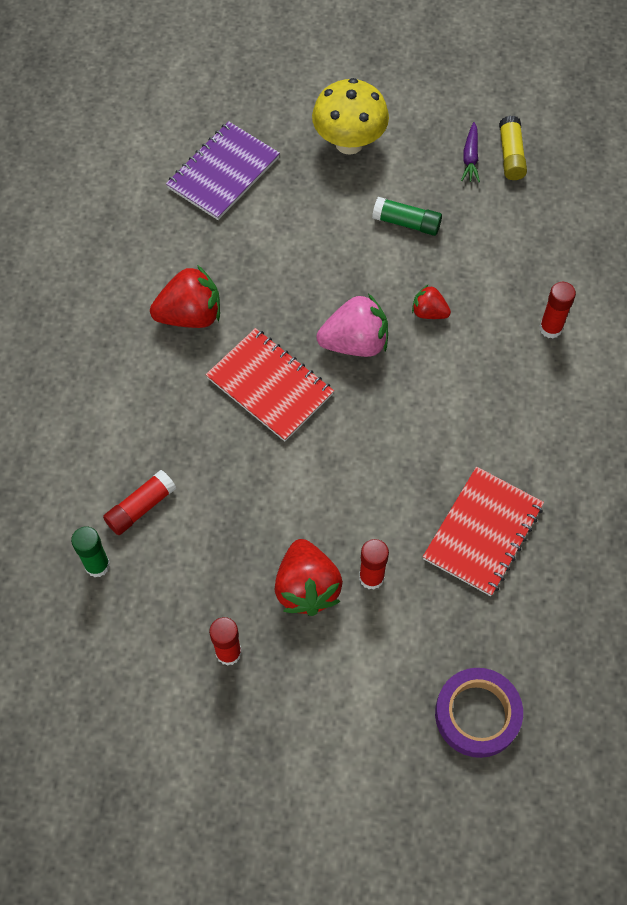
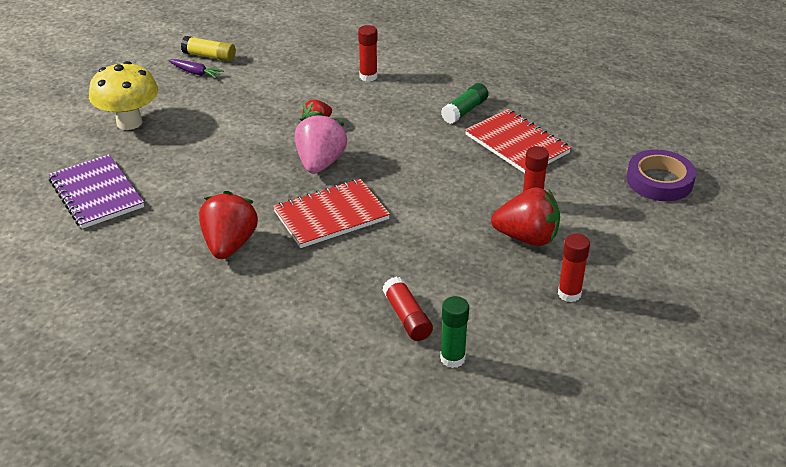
camera: 70 degrees left, 25 degrees down
(406, 223) = (229, 114): green glue stick -> green glue stick (465, 111)

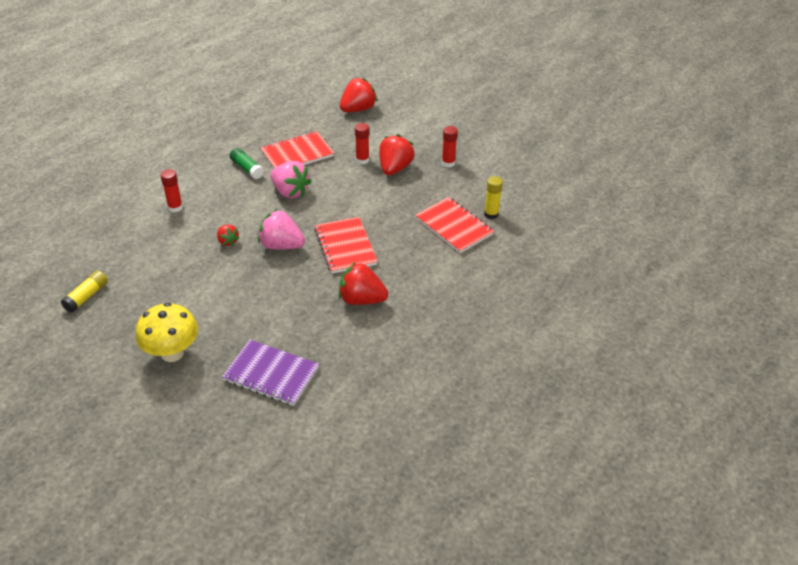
camera: 80 degrees left, 5 degrees up
(96, 193) = (271, 374): purple notebook -> purple notebook turned 45 degrees clockwise
(196, 73) = (111, 307): purple carrot -> none
(407, 317) = (454, 226): red glue stick -> red notebook
(431, 152) = (290, 192): none -> pink strawberry
(452, 358) = (491, 214): green glue stick -> yellow glue stick
(659, 181) = (358, 109): purple tape -> red strawberry

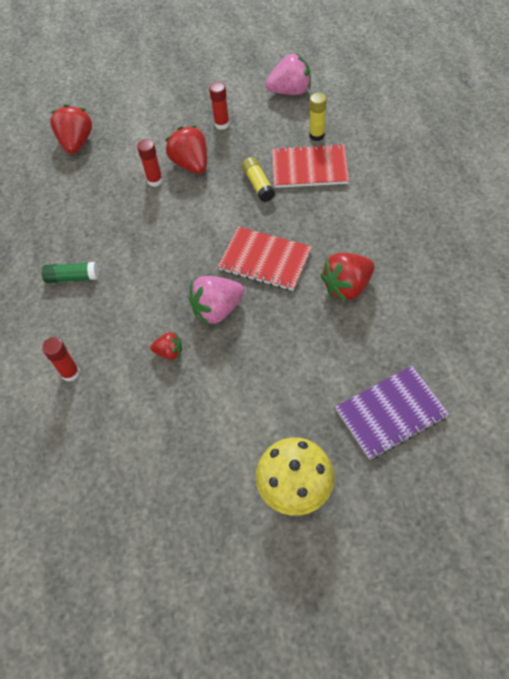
camera: 45 degrees left, 15 degrees up
(87, 296) = (137, 533): yellow glue stick -> yellow glue stick (258, 184)
(290, 192) = (144, 260): pink strawberry -> pink strawberry (290, 91)
(297, 154) = (93, 224): red notebook -> none

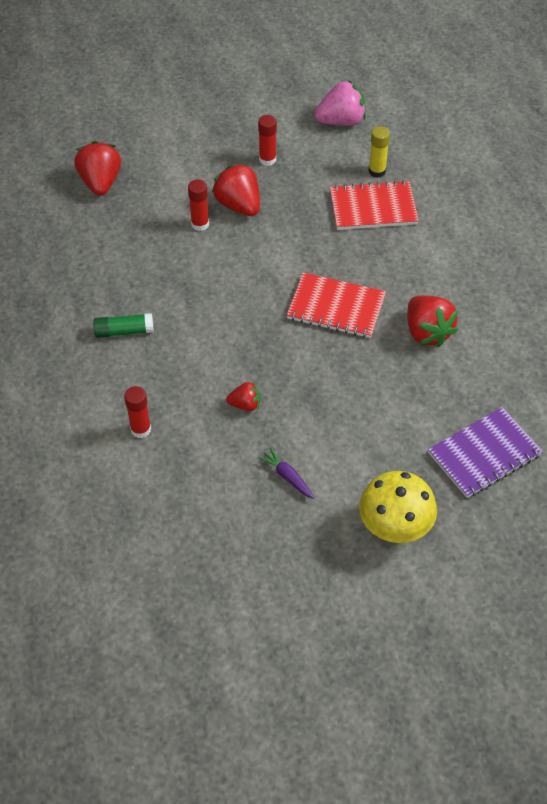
camera: 10 degrees left, 5 degrees down
(198, 427) = (287, 477): none -> purple carrot
(217, 309) = (291, 360): pink strawberry -> none
(258, 184) = (318, 227): yellow glue stick -> none
(347, 287) = (427, 332): red strawberry -> red strawberry turned 75 degrees counterclockwise

